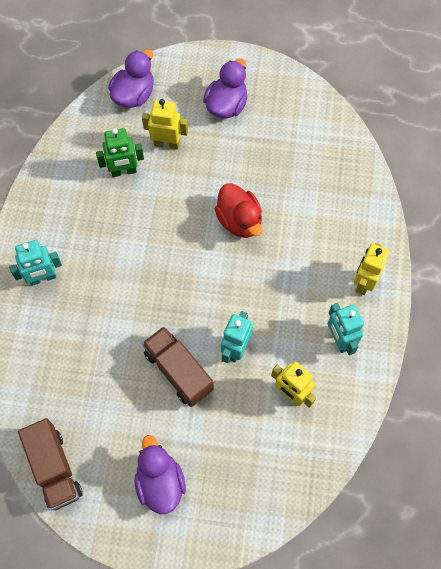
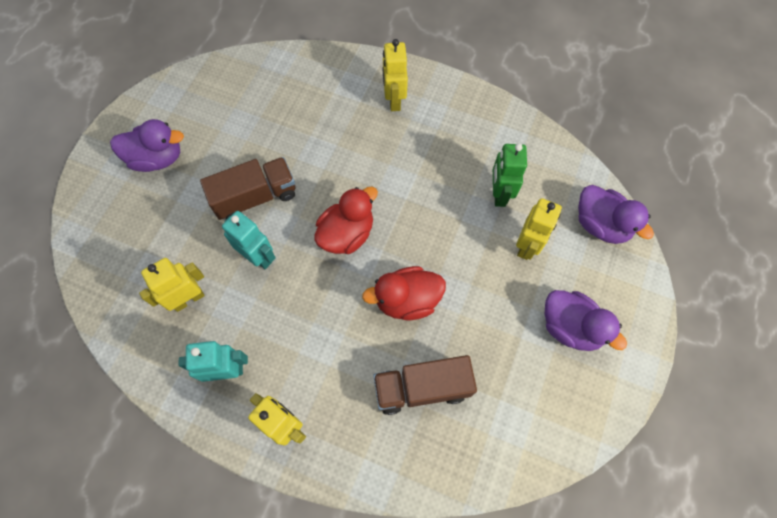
camera: 105 degrees right, 0 degrees up
(43, 278) = (394, 100): turquoise robot -> yellow robot
(54, 468) = (207, 80): brown truck -> brown truck (422, 388)
(194, 281) = (347, 234): none -> red duck

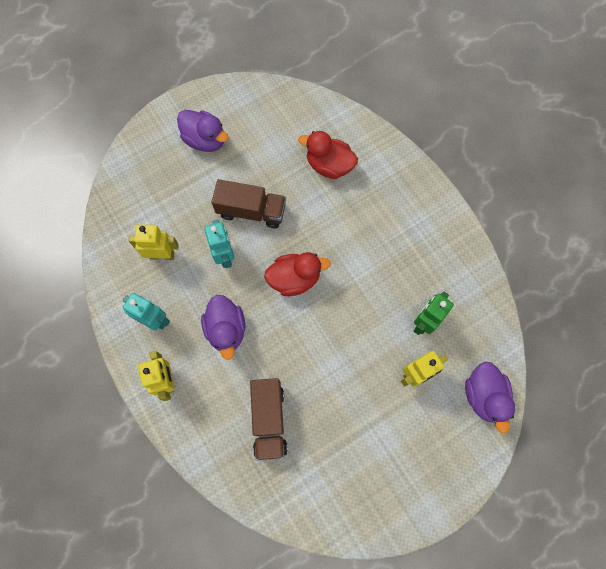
camera: 35 degrees right, 5 degrees up
(394, 100) = (400, 199): yellow robot -> none
(407, 300) = (302, 354): red duck -> red duck (329, 165)
(422, 388) = (269, 420): brown truck -> brown truck turned 120 degrees counterclockwise
(570, 327) = (402, 452): purple duck -> purple duck (226, 329)

